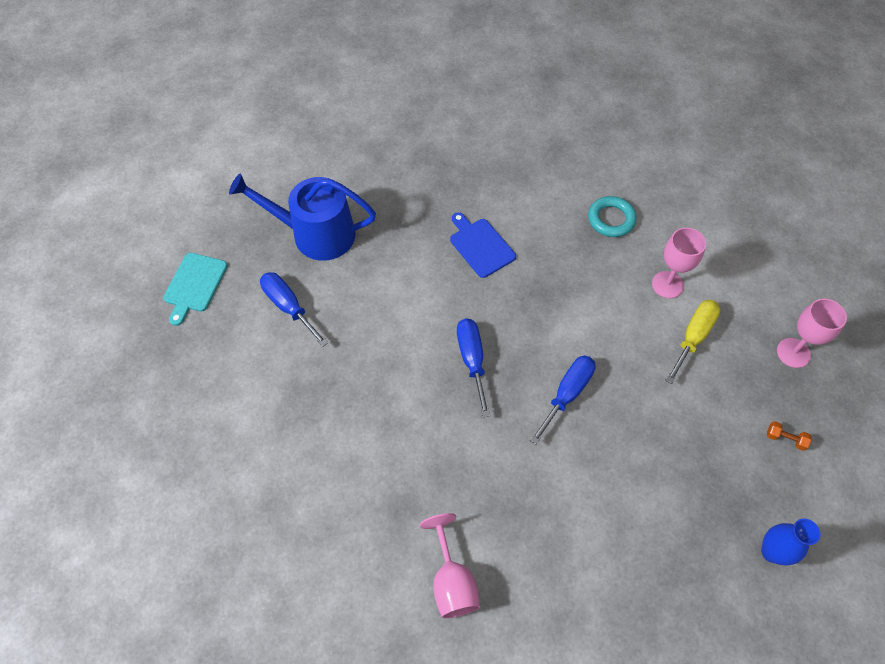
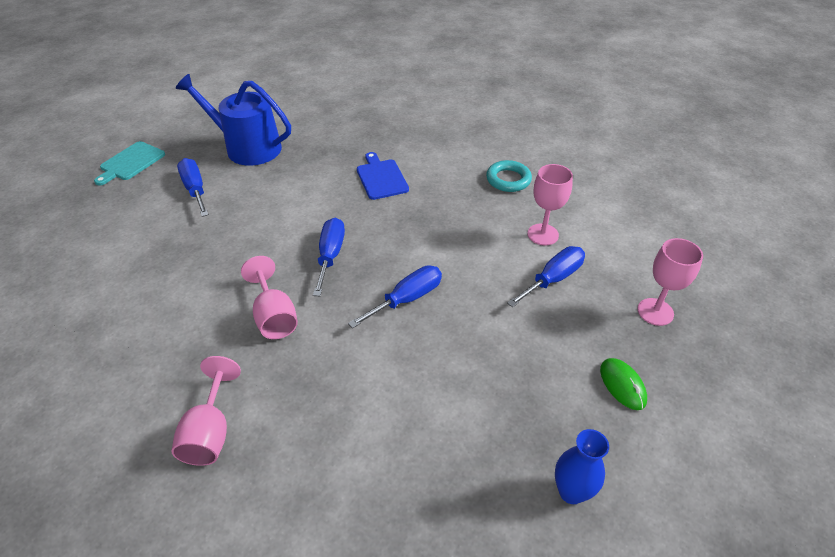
camera: 15 degrees right, 15 degrees down
(450, 445) = (274, 316): none -> pink goblet
(693, 337) = (553, 279): yellow screwdriver -> blue screwdriver
(785, 439) = (622, 385): orange dumbbell -> green mouse

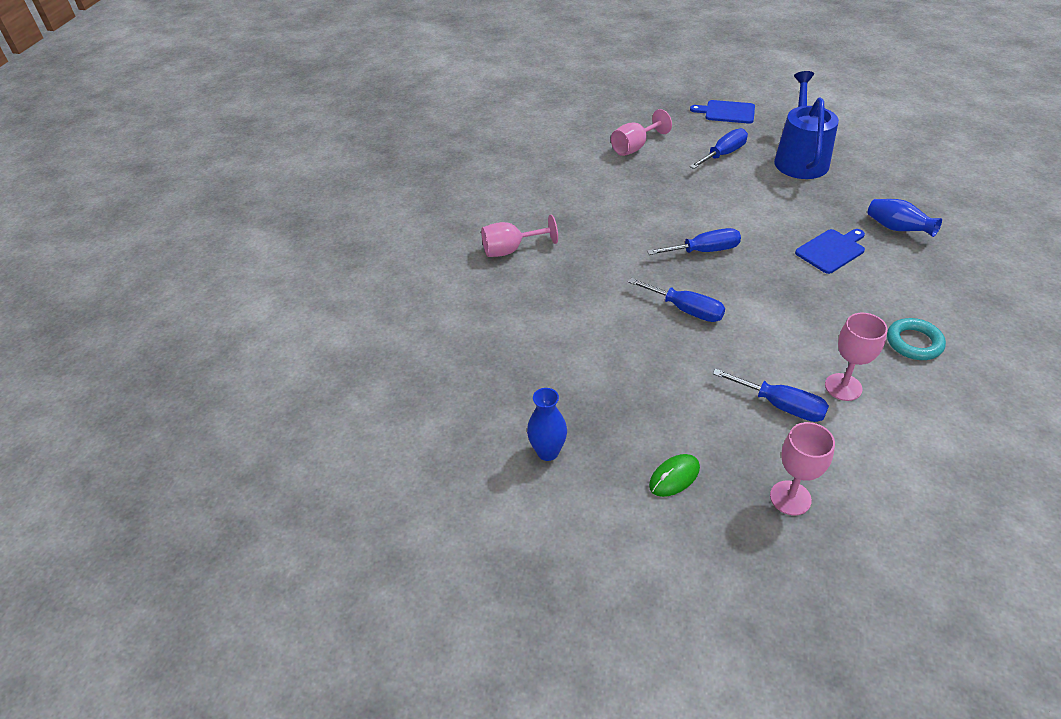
camera: 75 degrees right, 0 degrees up
(131, 162) = (727, 112): turquoise cutting board -> blue cutting board
(274, 316) = (620, 243): pink goblet -> pink goblet (635, 147)
(377, 135) = (897, 229): none -> blue vase

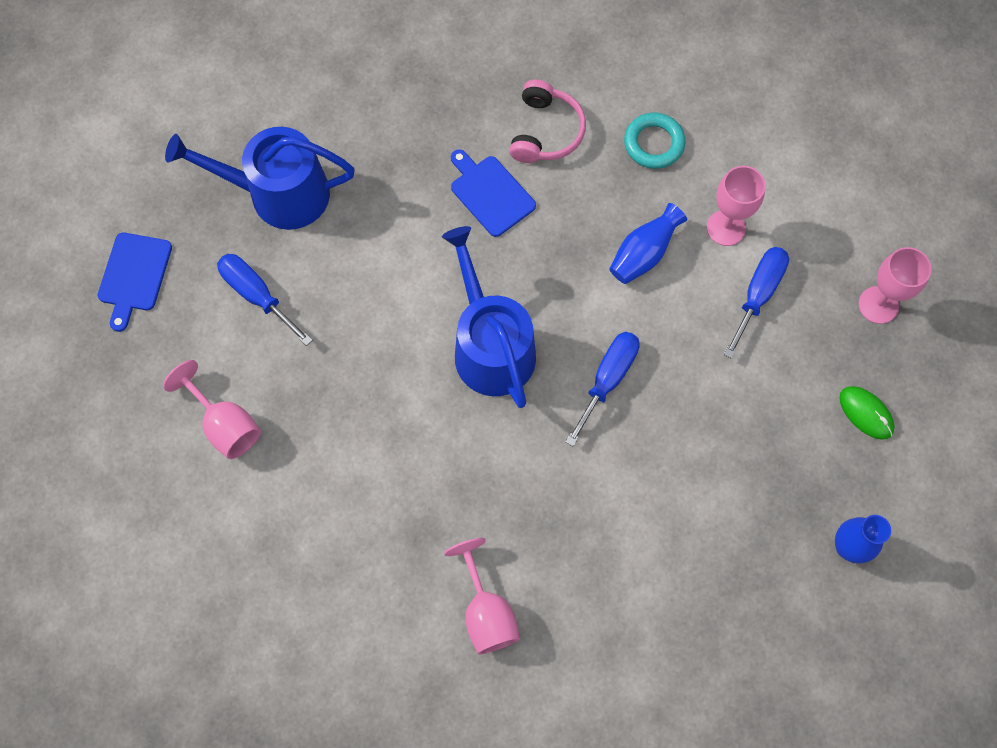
camera: 95 degrees left, 25 degrees up
(704, 251) = (490, 346): blue screwdriver -> blue watering can
(897, 229) = (447, 111): blue vase -> blue vase (643, 254)
(899, 279) = (545, 131): none -> pink headphones

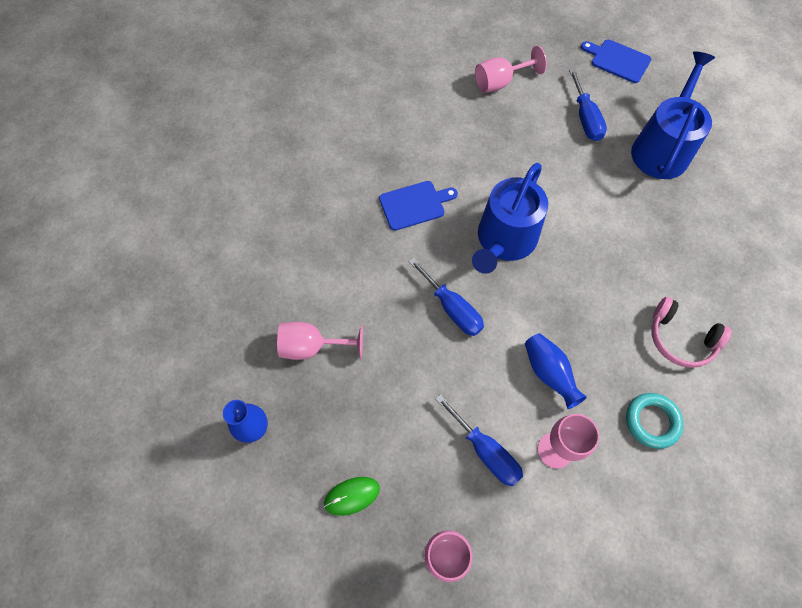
camera: 110 degrees right, 5 degrees down
(257, 295) = (585, 118): blue screwdriver -> blue screwdriver turned 105 degrees clockwise
(486, 612) = (322, 182): pink goblet -> pink goblet (312, 346)
(490, 193) = (631, 280): blue cutting board -> blue cutting board (414, 205)
(490, 346) = (504, 240): blue watering can -> blue watering can turned 120 degrees clockwise

